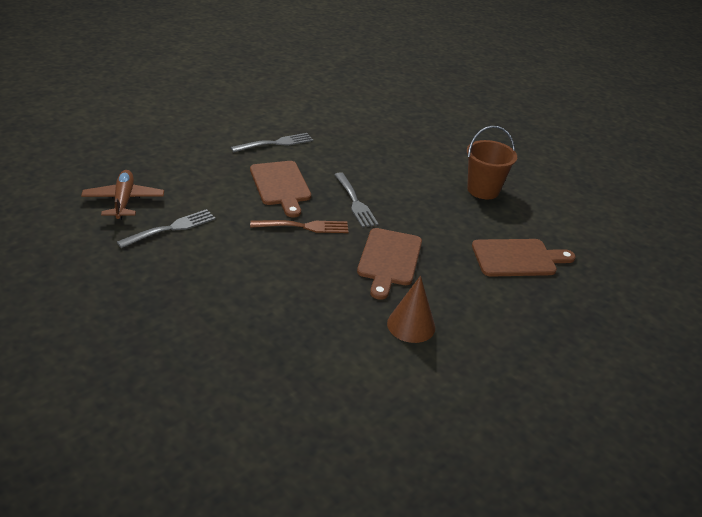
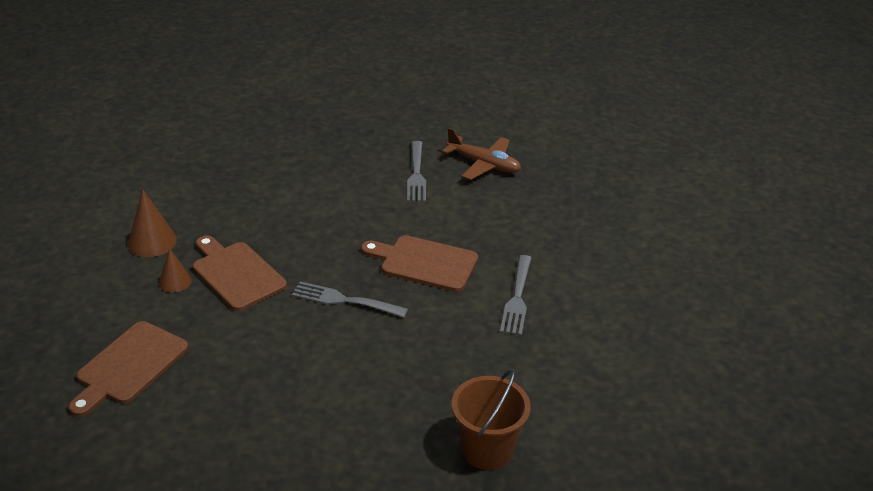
camera: 130 degrees right, 0 degrees up
(304, 227) = (341, 246): brown fork -> none
(432, 284) = (175, 281): none -> brown cone
(483, 190) = (256, 426): brown bucket -> brown bucket (487, 450)

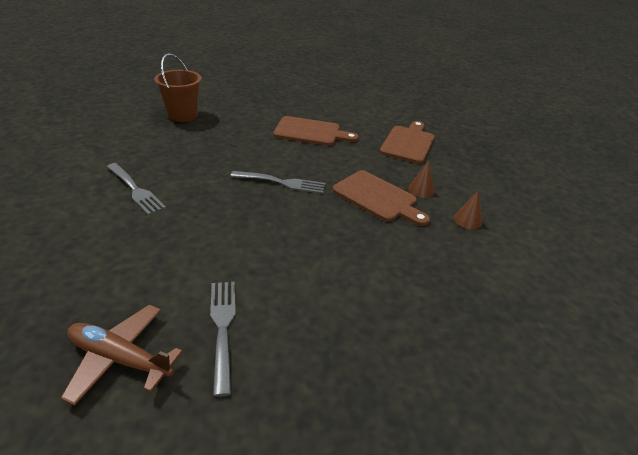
camera: 170 degrees right, 0 degrees up
(152, 241) = (467, 220): brown cone -> brown cone, size x0.64
(424, 263) = (215, 214): brown cutting board -> brown cutting board (311, 132)
(517, 298) = (135, 190): grey fork -> grey fork turned 135 degrees clockwise

